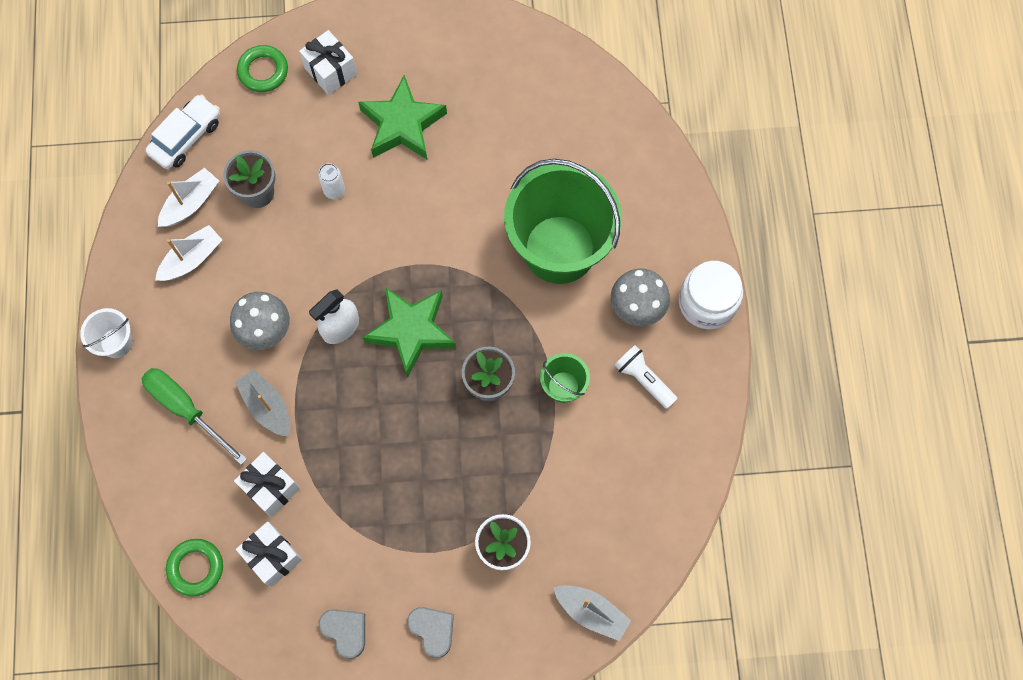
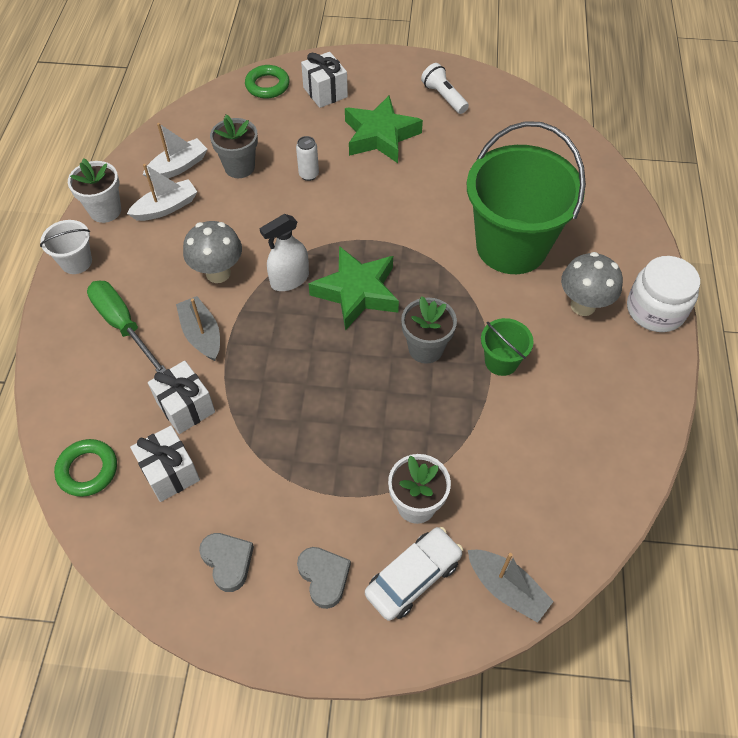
camera: 10 degrees right, 15 degrees down
(128, 273) = (105, 210): none -> white flower pot
(186, 137) = (188, 121): white car -> white car (413, 577)
(644, 379) = (585, 367): white flashlight -> white flashlight (444, 97)

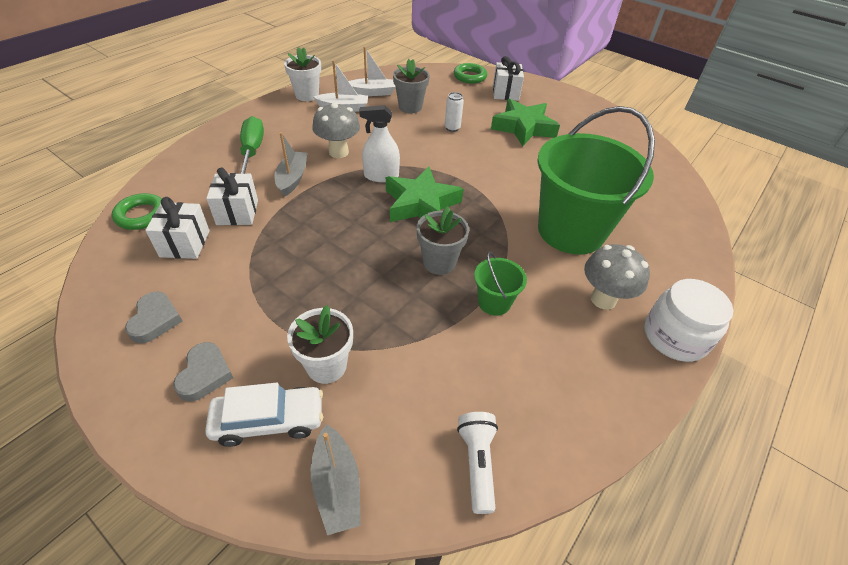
camera: 30 degrees right, 10 degrees down
(76, 262) = (263, 111): white bucket -> none
(444, 97) = (591, 125): white flashlight -> white flashlight (477, 463)

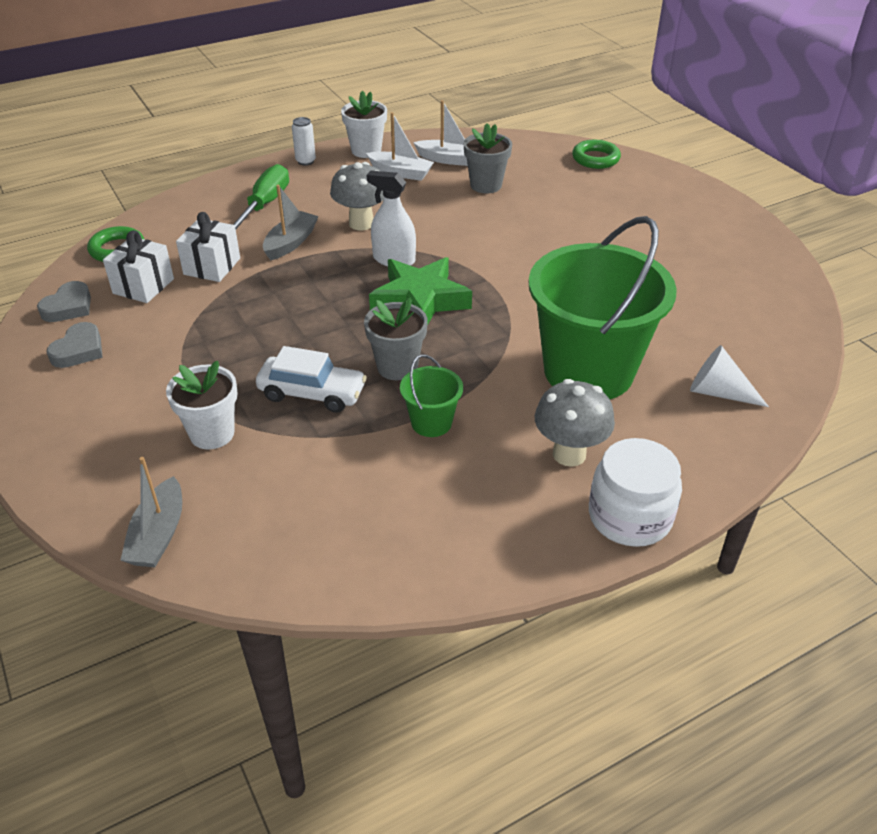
camera: 25 degrees right, 5 degrees down
(205, 374) = (97, 409): grey heart -> grey heart (68, 307)
(269, 421) = (130, 464): white car -> white car (312, 393)
(452, 128) = (523, 220): white can -> white can (305, 161)
(477, 463) = (303, 561): white flashlight -> none
(505, 93) = (631, 188): white gift -> none
(523, 128) = (622, 237): green star -> none
(658, 225) = (718, 392): none -> white cone

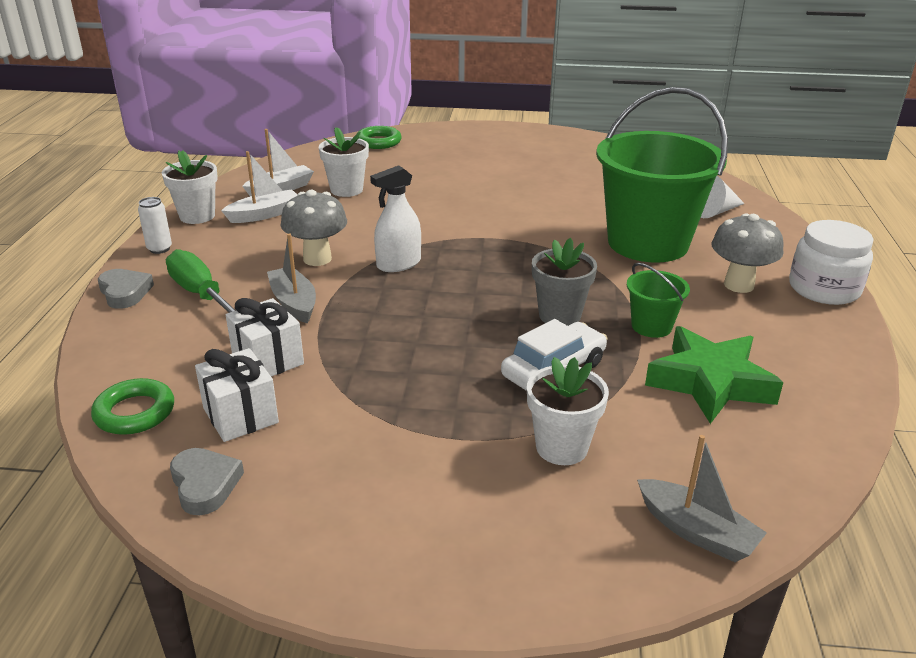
camera: 55 degrees left, 10 degrees down
(79, 350) = (308, 500): grey heart -> grey heart (125, 292)
(420, 300) = (476, 273): green star -> green star (710, 382)
(486, 185) = (346, 190): grey flower pot -> white flower pot

